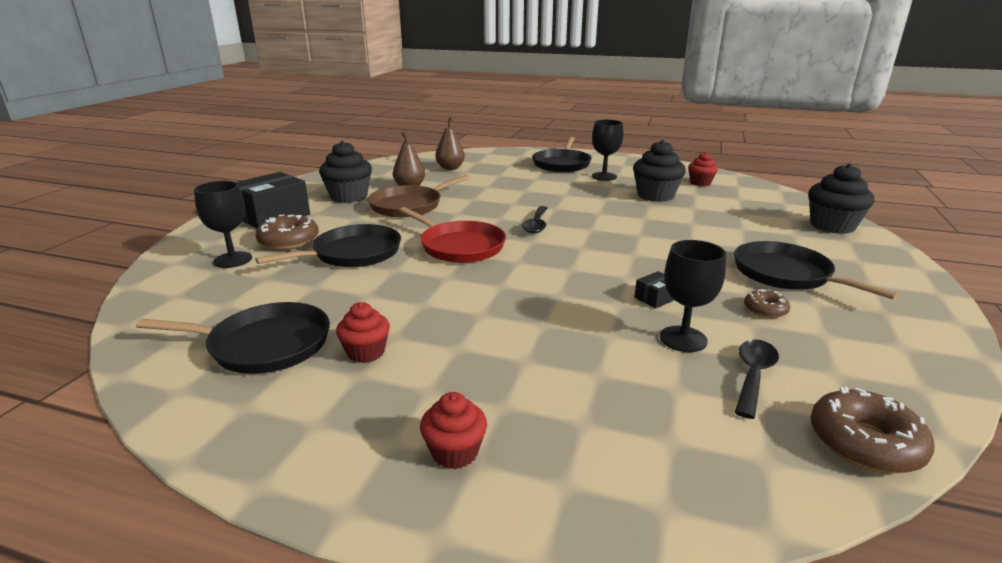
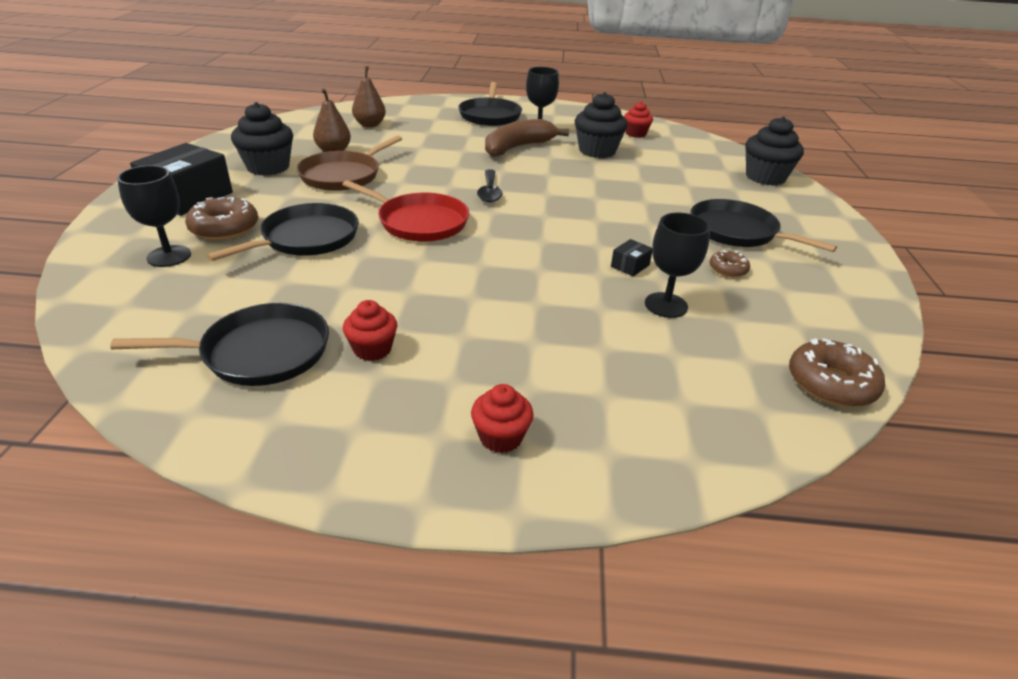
camera: 15 degrees left, 10 degrees up
(578, 190) = (518, 147): none -> brown banana
(753, 376) = (733, 334): black spoon -> none

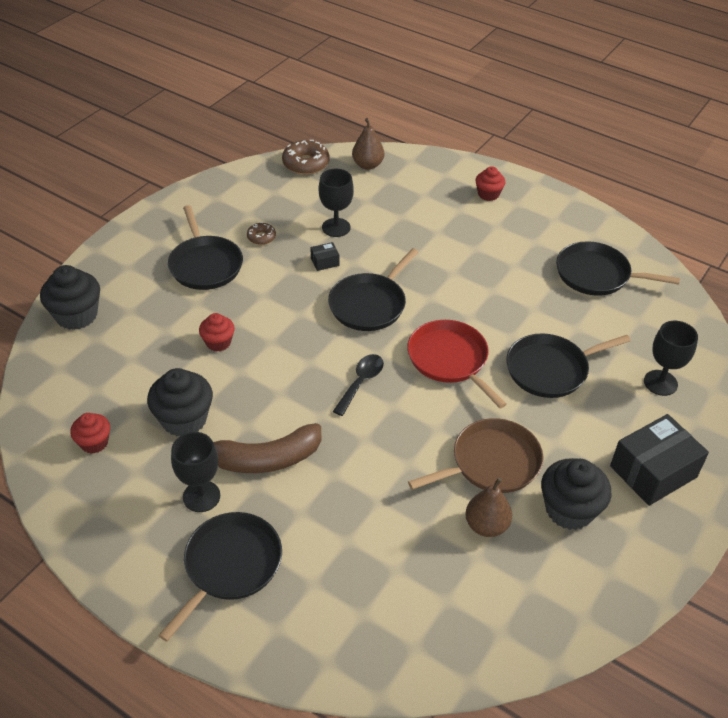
camera: 150 degrees left, 10 degrees up
(224, 228) = (617, 406): brown donut -> none
(370, 125) = (414, 593): brown pear -> brown pear (367, 165)
(372, 349) = (531, 256): red cupcake -> red cupcake (218, 342)
(539, 243) = (369, 304): none -> black pan

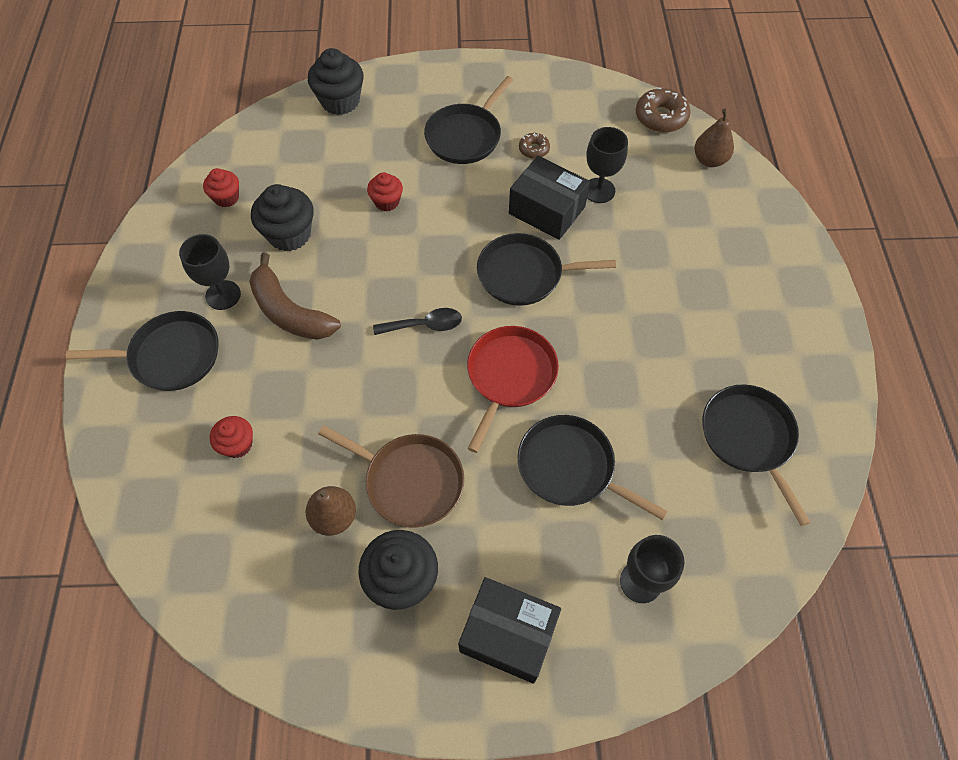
camera: 55 degrees right, 15 degrees up
(325, 262) = (546, 210): black box -> black box, size x2.30
(488, 194) = (773, 276): red cupcake -> red cupcake (237, 444)

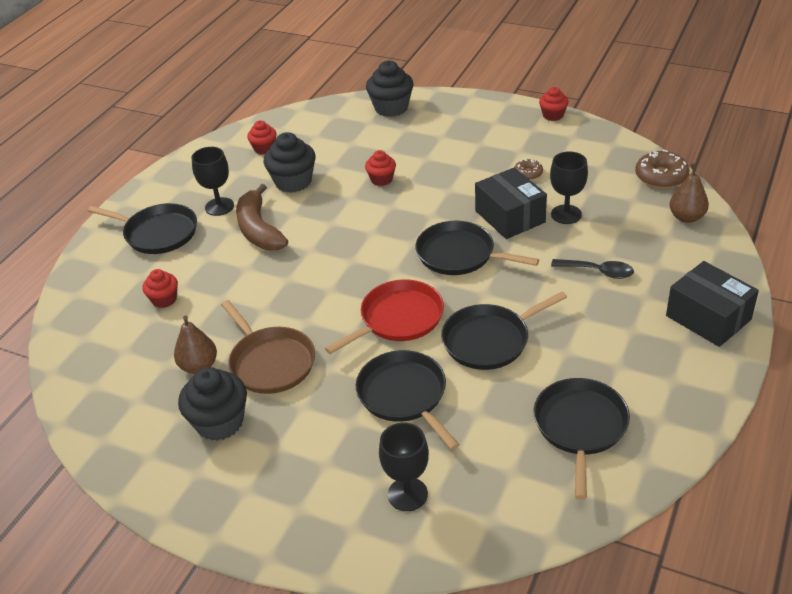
camera: 30 degrees right, 20 degrees down
(424, 325) = (354, 266): black spoon -> black spoon (598, 272)
(465, 136) = (476, 151): black pan -> black pan (489, 340)
(508, 635) = (273, 489): black box -> black box (708, 318)
(517, 67) = (553, 115): none -> red cupcake

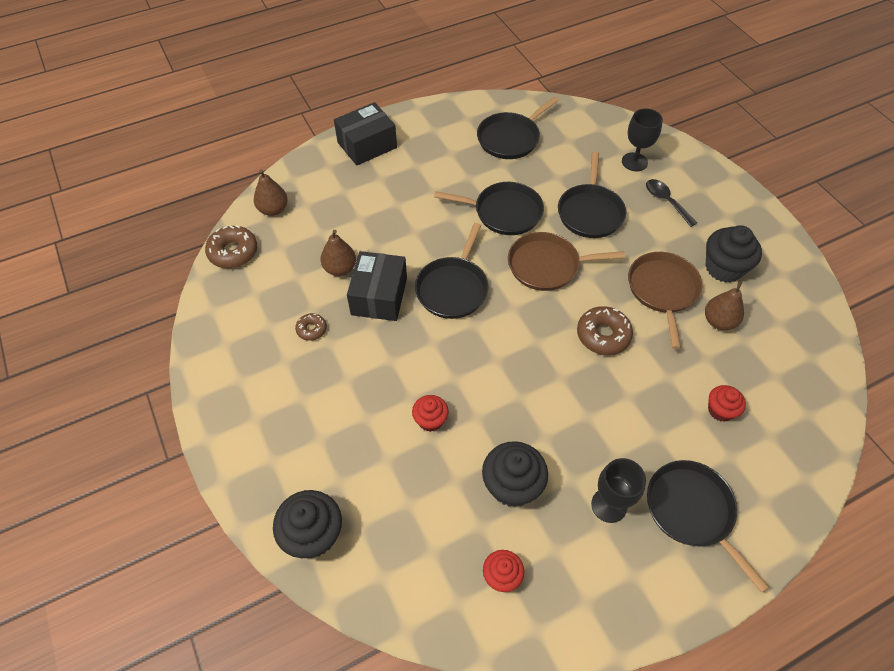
camera: 145 degrees left, 15 degrees up
(259, 230) = (589, 438): brown banana -> none
(299, 295) = (603, 335): none -> brown donut
(398, 319) = (547, 265): red pan -> brown pan
(459, 255) = (453, 288): black pan -> black pan turned 45 degrees clockwise
(553, 115) = (200, 384): red cupcake -> none
(566, 214) = (340, 268): black goblet -> brown pear
(598, 272) = (383, 211): black spoon -> black spoon (666, 201)
(708, 318) = (367, 145): black box -> black box turned 60 degrees clockwise

